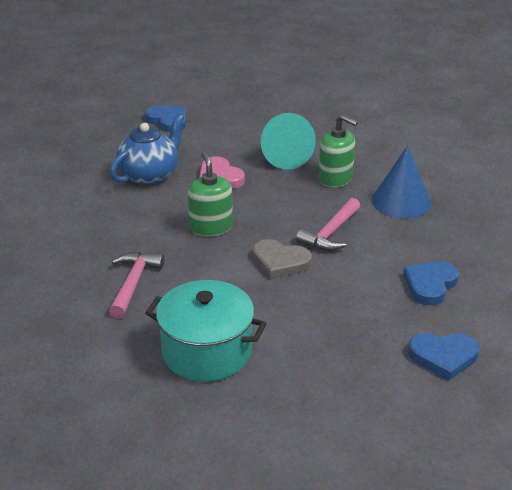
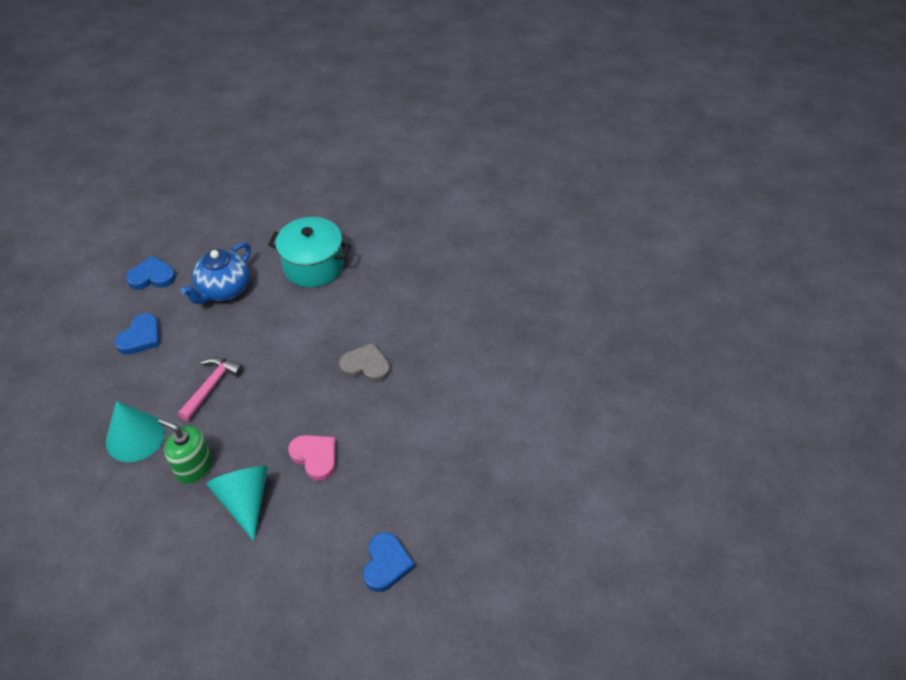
camera: 175 degrees right, 15 degrees up
(133, 283) = (375, 317): pink hammer -> none
(150, 175) = (388, 453): blue teapot -> blue teapot (224, 290)
(168, 121) = (386, 564): blue heart -> blue heart turned 120 degrees counterclockwise
(211, 227) = (319, 384): green soap dispenser -> none
(280, 262) = (258, 349): grey heart -> grey heart (366, 366)
(401, 201) = (135, 437): blue cone -> turquoise cone

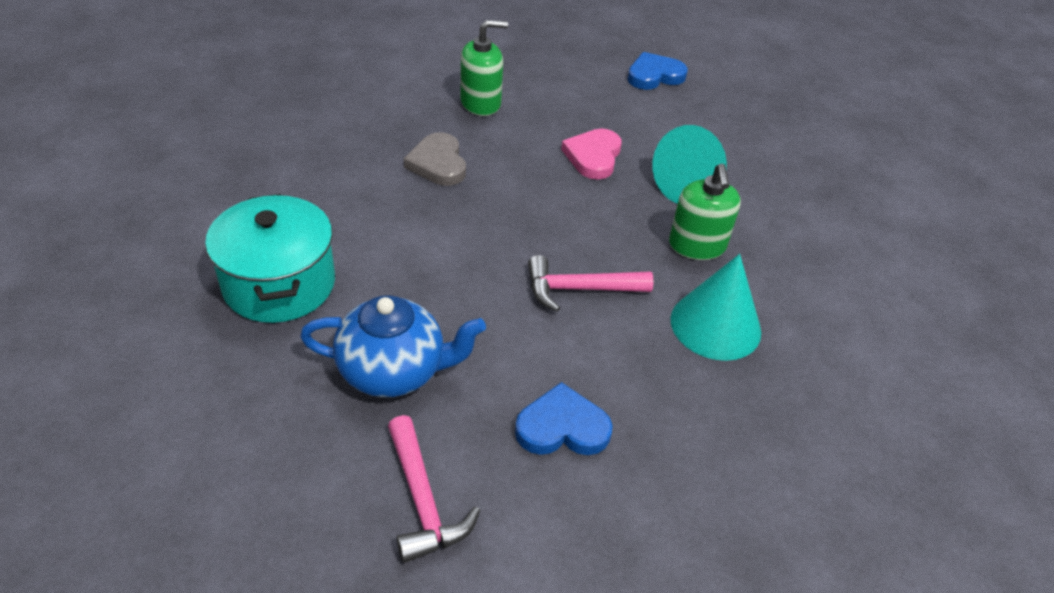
camera: 125 degrees left, 5 degrees down
(152, 276) = (423, 501): blue heart -> pink hammer
(418, 418) = (481, 103): none -> green soap dispenser

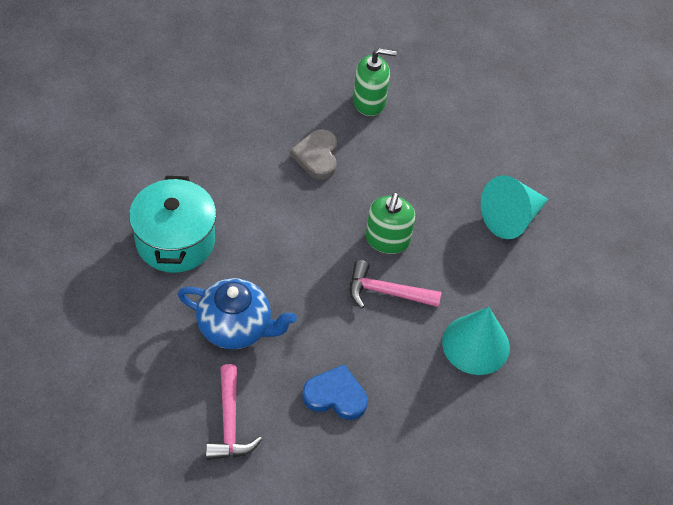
camera: 15 degrees right, 10 degrees up
(593, 156) = (442, 173): pink heart -> none
(654, 75) = (528, 98): blue heart -> none
(697, 246) = (491, 274): green soap dispenser -> green soap dispenser (387, 240)

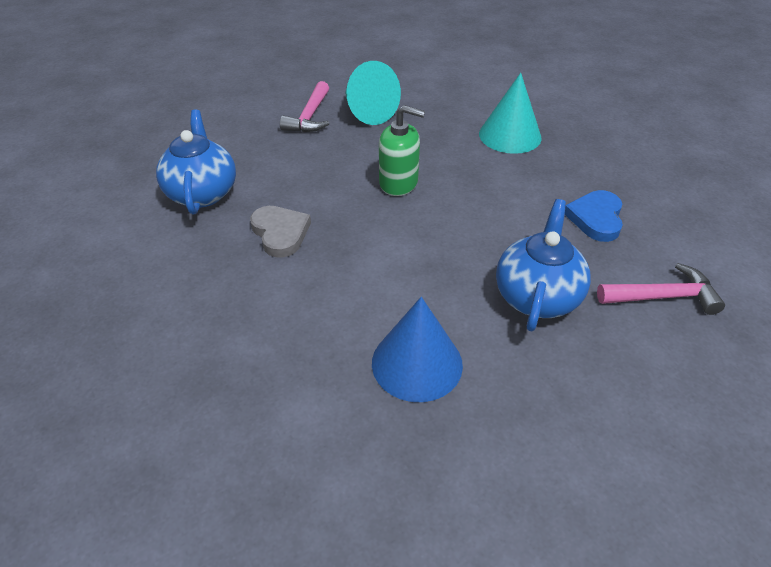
camera: 85 degrees left, 10 degrees down
(175, 241) = (417, 363): turquoise pot -> blue cone
(317, 156) = (280, 233): grey heart -> grey heart turned 120 degrees counterclockwise
(369, 101) = (202, 193): green soap dispenser -> blue teapot
(386, 292) = (464, 185): pink hammer -> pink hammer (310, 117)

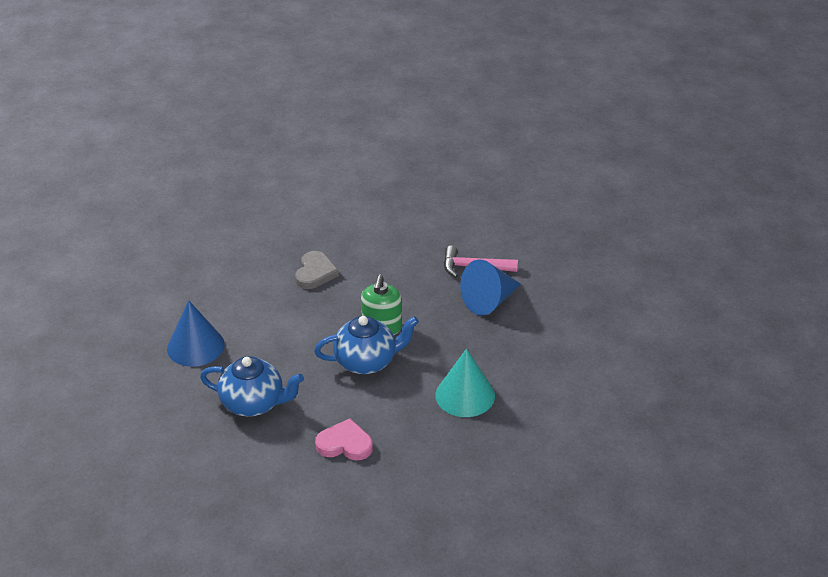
camera: 85 degrees right, 5 degrees down
(202, 193) = (358, 229): blue teapot -> blue teapot (367, 361)
(280, 233) = (315, 273): grey heart -> grey heart turned 45 degrees counterclockwise
(367, 112) = (489, 301): turquoise cone -> blue cone
(596, 218) = (345, 444): blue heart -> pink heart
(663, 297) = (254, 473): pink hammer -> none

